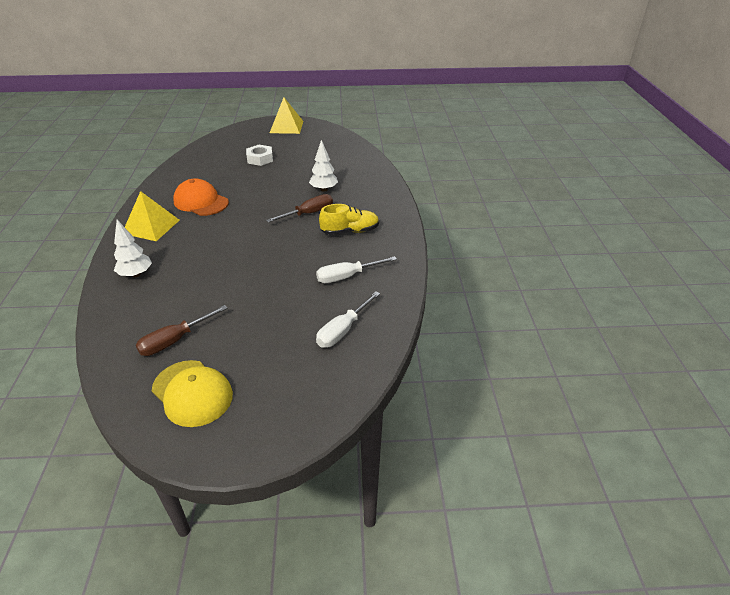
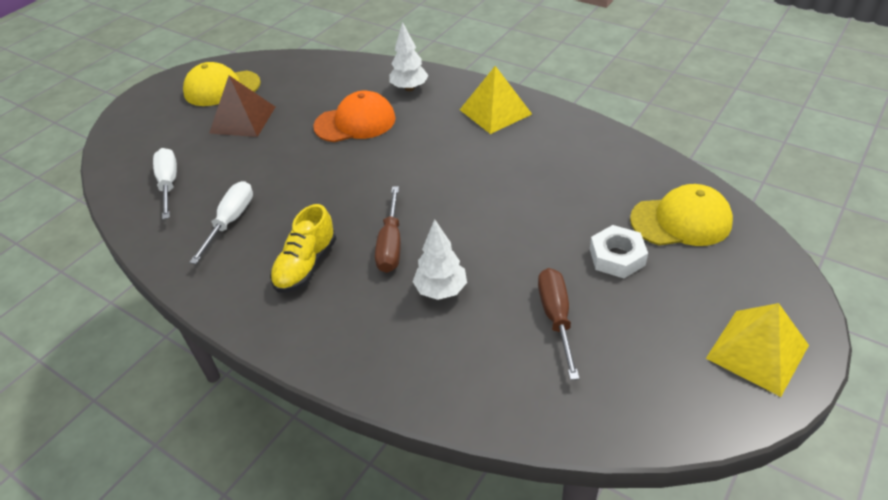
camera: 130 degrees right, 5 degrees up
(175, 340) = (288, 92): brown screwdriver -> brown screwdriver (556, 318)
(201, 202) = (520, 159): orange cap -> orange cap (355, 122)
(221, 152) = (681, 221): none -> yellow cap
(235, 343) = (242, 119): none -> brown pyramid

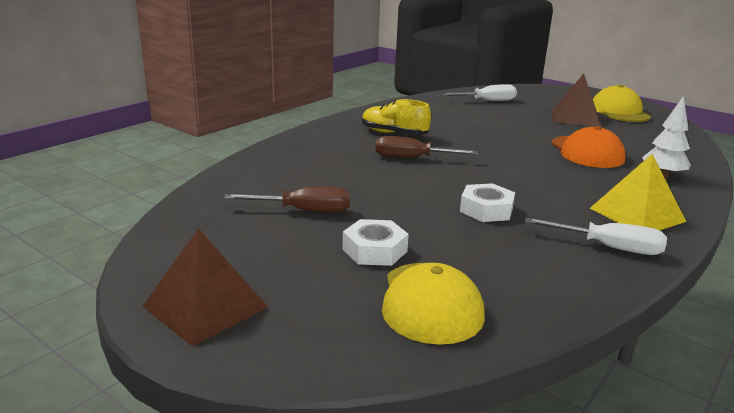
camera: 90 degrees right, 20 degrees down
(230, 221) = (445, 115): white screwdriver -> white screwdriver (608, 247)
(441, 290) = (354, 171): white tree -> none
(512, 191) = (486, 210): none -> white nut
(757, 351) = (205, 306): yellow pyramid -> brown pyramid

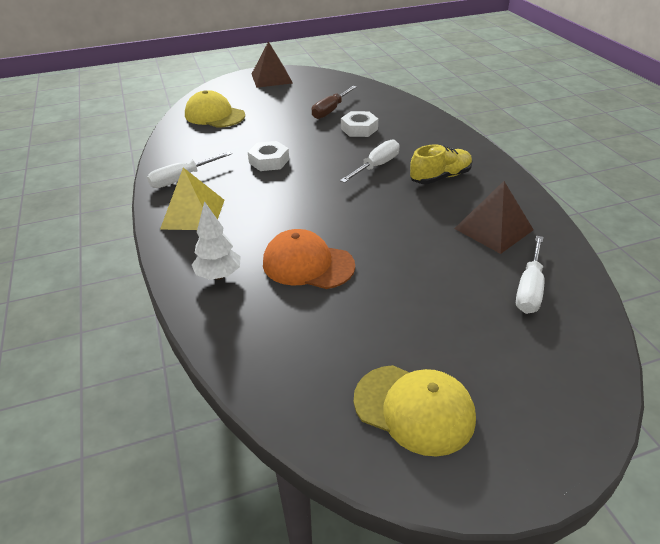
camera: 125 degrees right, 15 degrees up
(375, 250) = (268, 116): white nut -> white nut (359, 129)
(412, 158) = (376, 166): brown screwdriver -> white screwdriver
(575, 117) = (415, 332): brown pyramid -> brown pyramid (493, 229)

